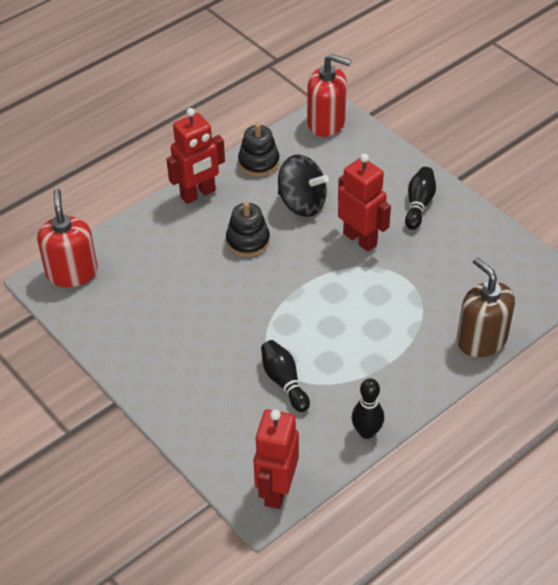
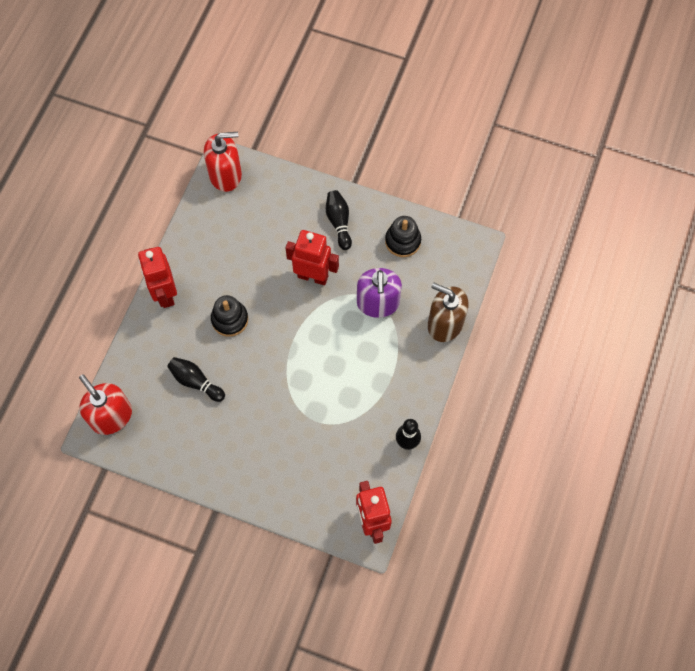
camera: 30 degrees left, 20 degrees up
(198, 194) = (165, 294): red robot -> red robot turned 135 degrees clockwise
(259, 162) = (194, 240): black stacking toy -> black stacking toy (402, 241)
(284, 381) = (327, 430): black bowling pin -> black bowling pin (196, 381)
(302, 203) = (251, 263): black spinning top -> none
(416, 290) = (378, 303): none -> purple soap dispenser

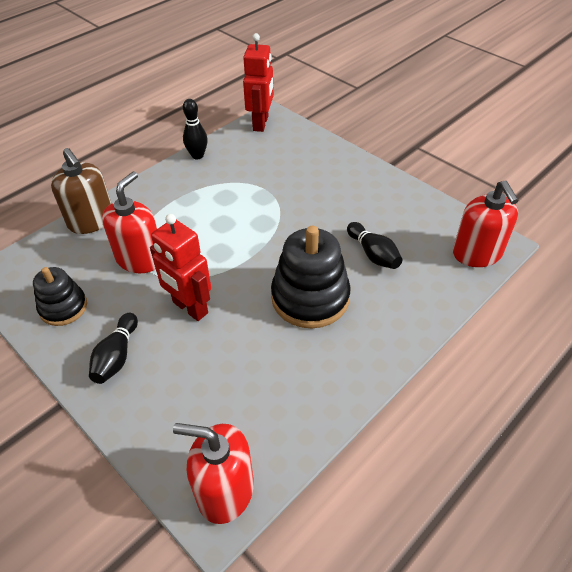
camera: 155 degrees left, 20 degrees down
(165, 294) = (379, 352): red robot -> none
(230, 319) = (310, 298): black stacking toy -> black stacking toy, size x1.67
(378, 303) = (140, 259): purple soap dispenser -> red soap dispenser

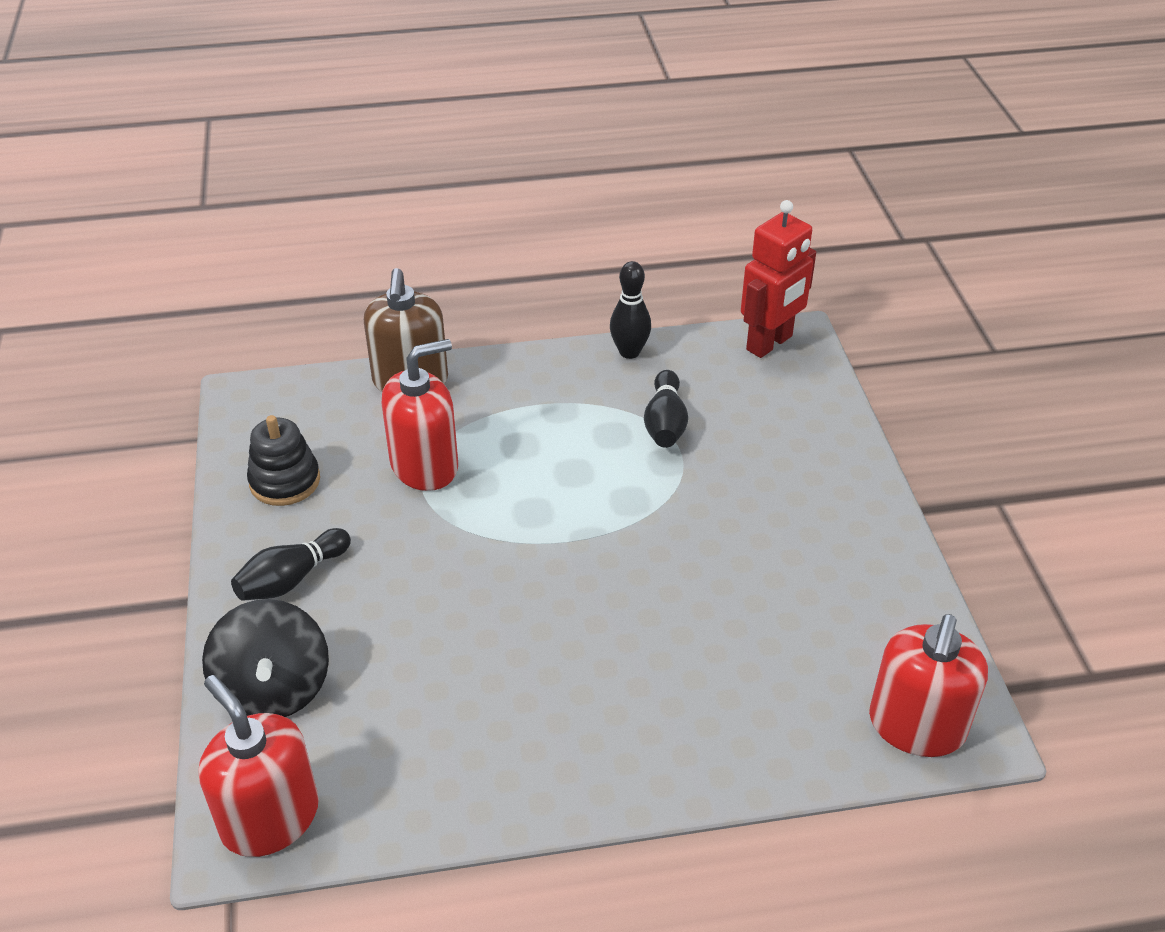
camera: 35 degrees right, 5 degrees down
(161, 420) = (274, 689): none -> black spinning top
(190, 308) = (427, 567): red robot -> none
(310, 298) = (594, 644): black stacking toy -> none
(373, 254) = (747, 634): black bowling pin -> black bowling pin (665, 423)

